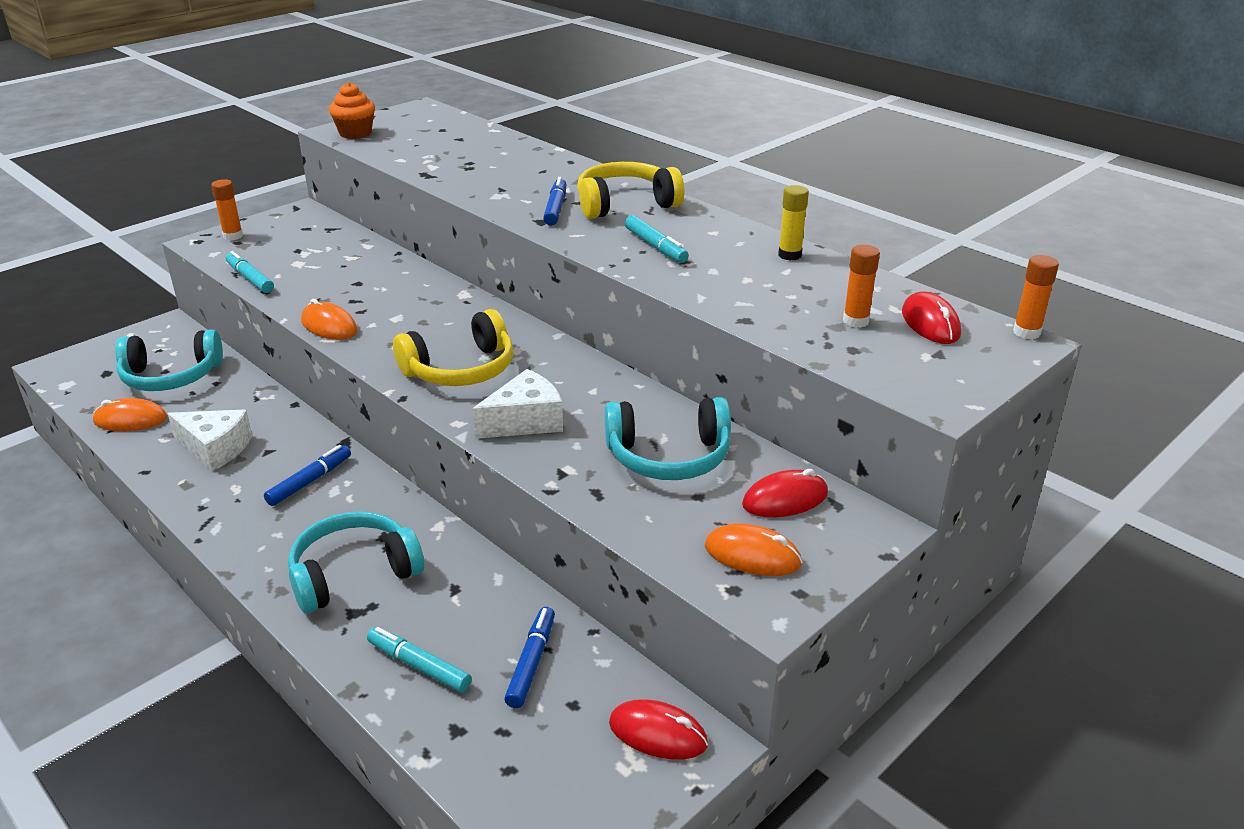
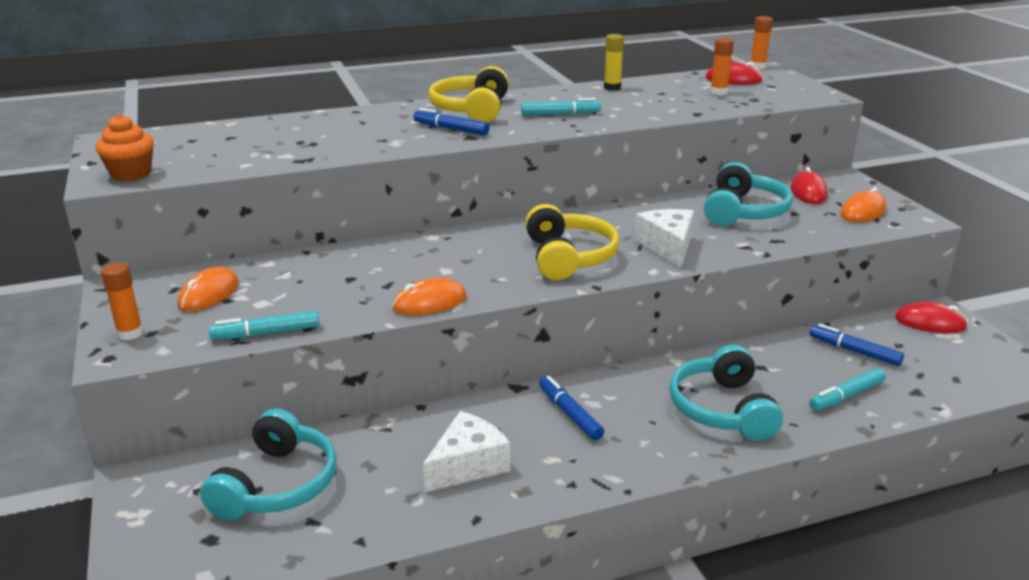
camera: 65 degrees left, 5 degrees down
(130, 420) = (353, 523): orange mouse -> orange mouse (209, 294)
(658, 733) = (930, 323): red mouse -> red mouse turned 60 degrees clockwise

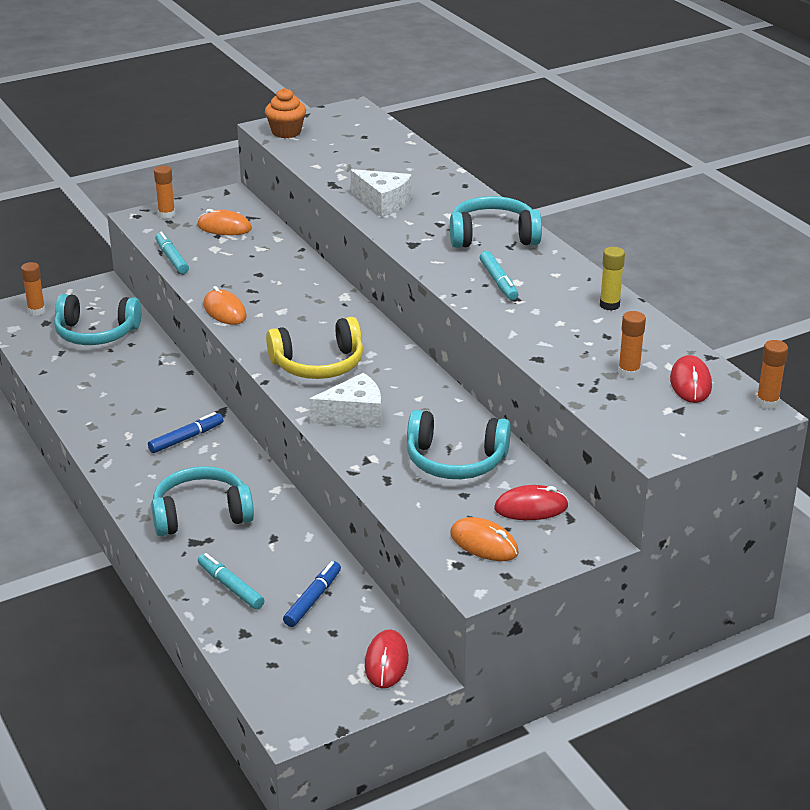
camera: 80 degrees right, 5 degrees up
(165, 550) = (36, 311): none -> orange glue stick
(451, 129) = (430, 233): blue marker -> none
(468, 465) = (119, 400): white cheese -> white cheese (383, 202)
(471, 110) = (493, 236): yellow headphones -> turquoise headphones

